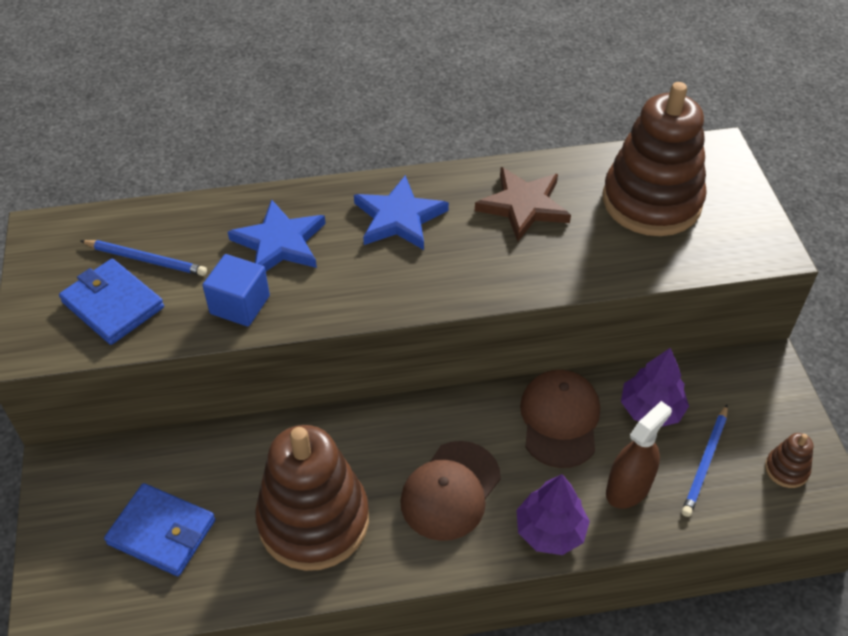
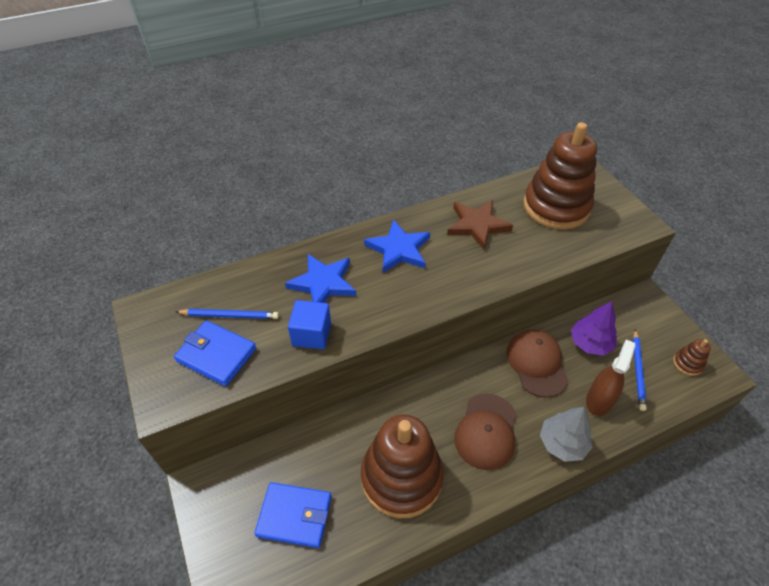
camera: 15 degrees left, 0 degrees up
(550, 530) = (562, 443): purple tree -> grey tree

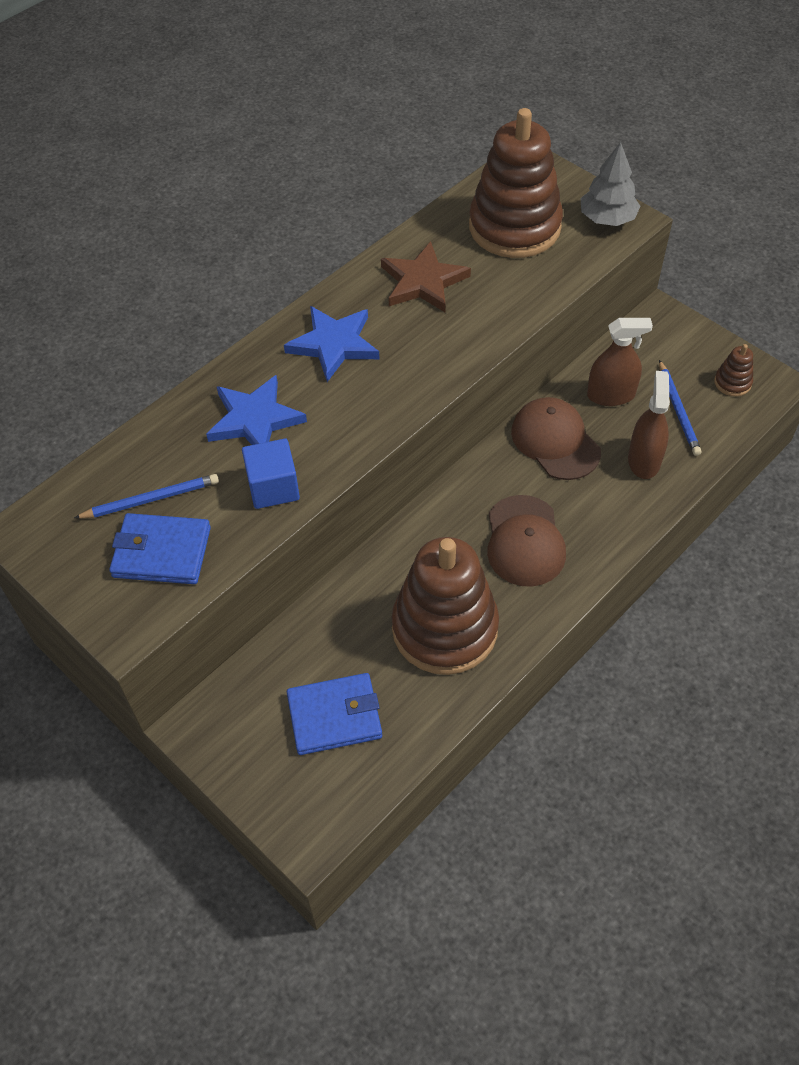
camera: 20 degrees left, 5 degrees up
(562, 443) = (619, 523): grey tree -> grey tree (607, 218)
(590, 343) = (611, 395): purple tree -> brown spray bottle

